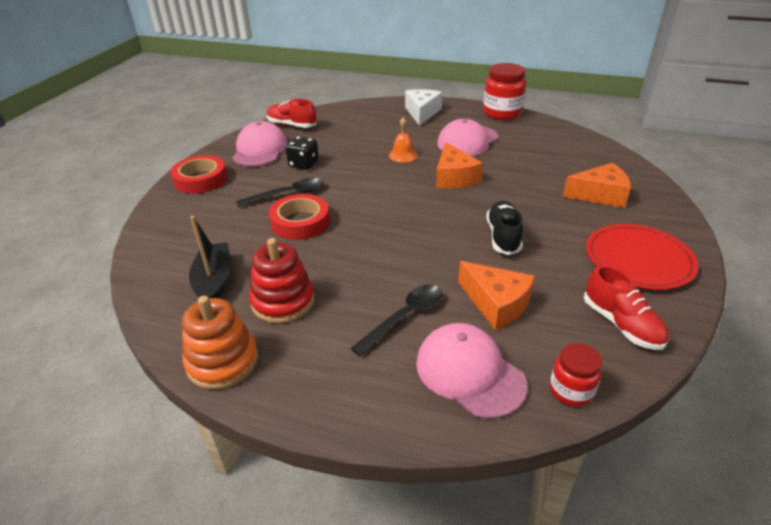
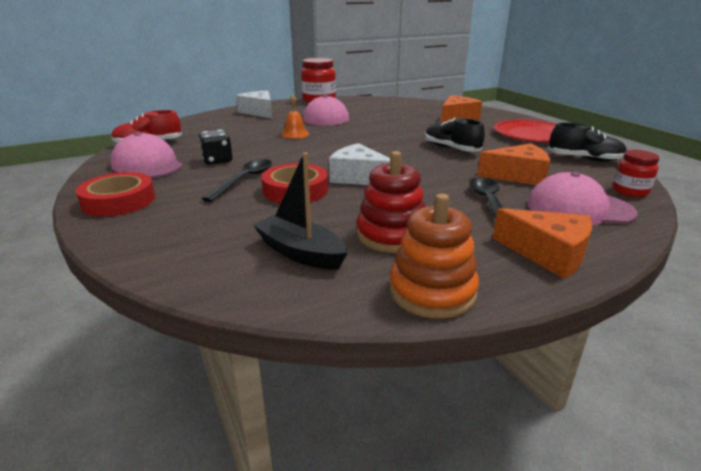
camera: 45 degrees left, 10 degrees down
(362, 232) = (358, 177): none -> white cheese
(454, 177) = (358, 134): orange cheese -> orange cheese (548, 254)
(621, 324) = (584, 159): red shoe -> black shoe

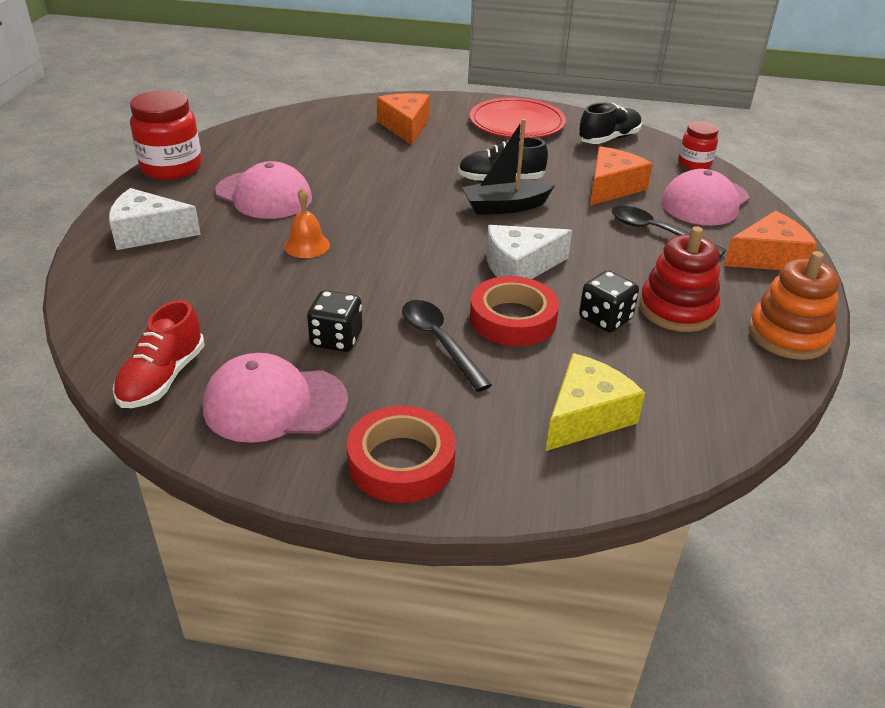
camera: 55 degrees left, 10 degrees up
(210, 236) = (586, 416): none -> yellow cheese
(301, 253) = (671, 372): black boat -> black boat (505, 207)
(337, 215) = (605, 319): none -> black dice

